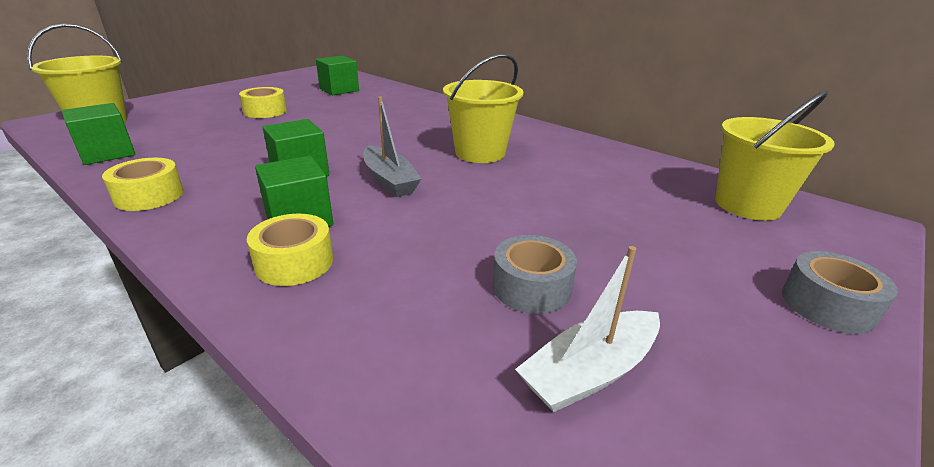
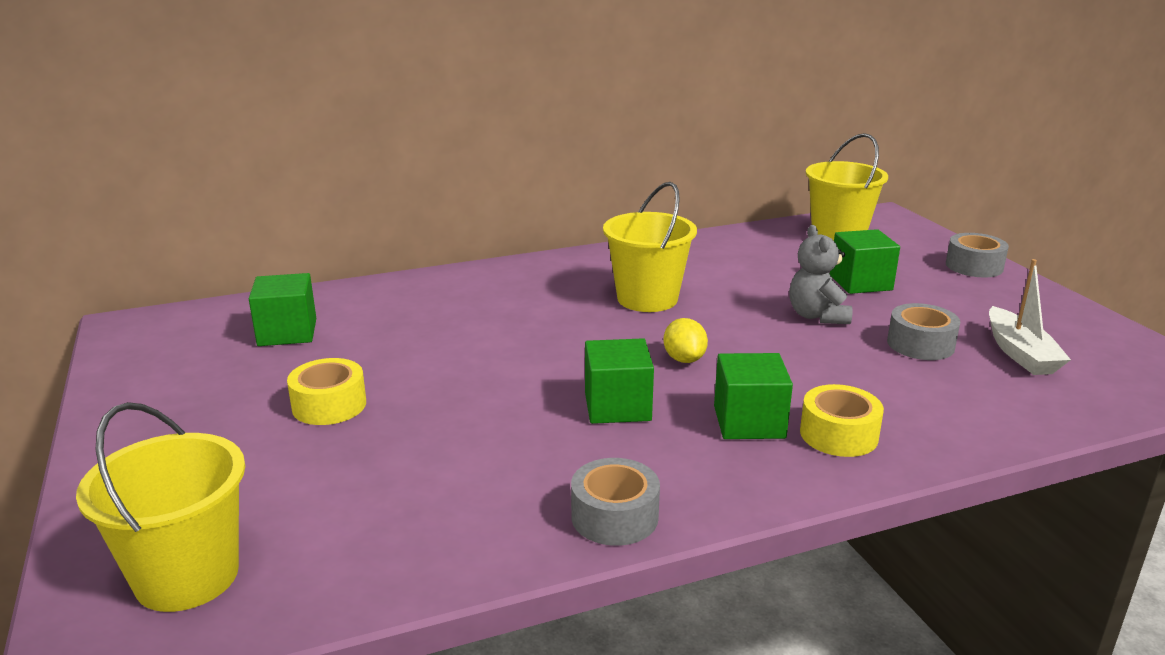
camera: 60 degrees left, 5 degrees down
(107, 153) = (397, 559): green cube -> green cube (860, 282)
(149, 196) = (614, 517): yellow tape -> grey tape
(389, 180) = (684, 359): grey boat -> yellow lemon
(531, 220) = (817, 316): none -> grey teddy bear

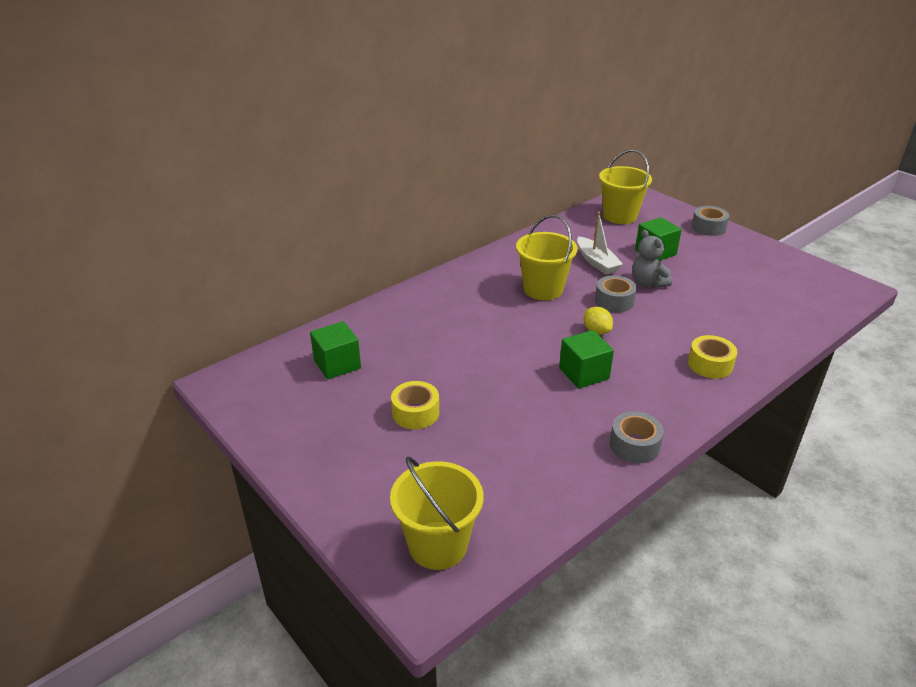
camera: 20 degrees left, 10 degrees up
(749, 422) = (660, 367): green cube -> none
(920, 344) = (714, 292): grey tape -> grey tape (614, 301)
(1020, 353) = (766, 288): white boat -> white boat (596, 262)

